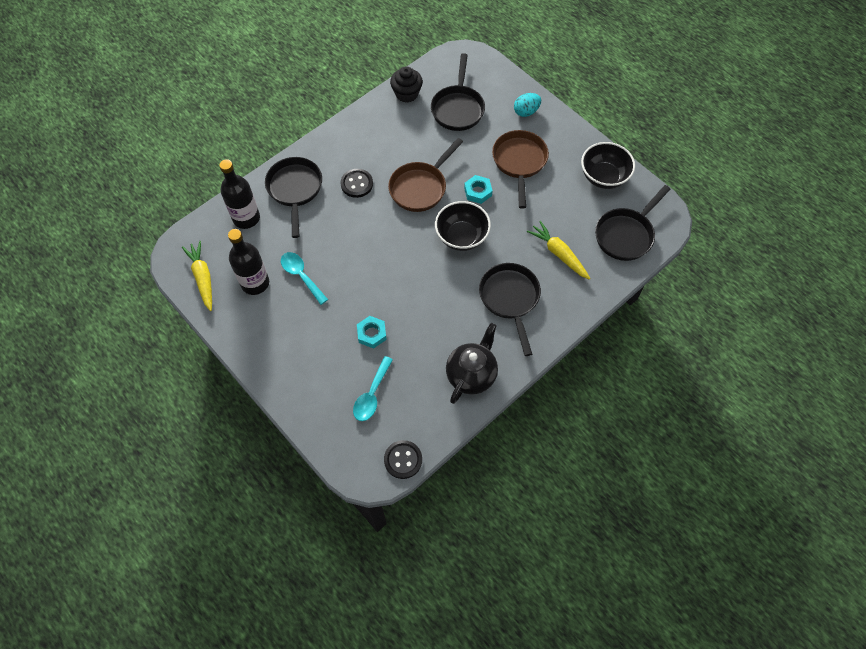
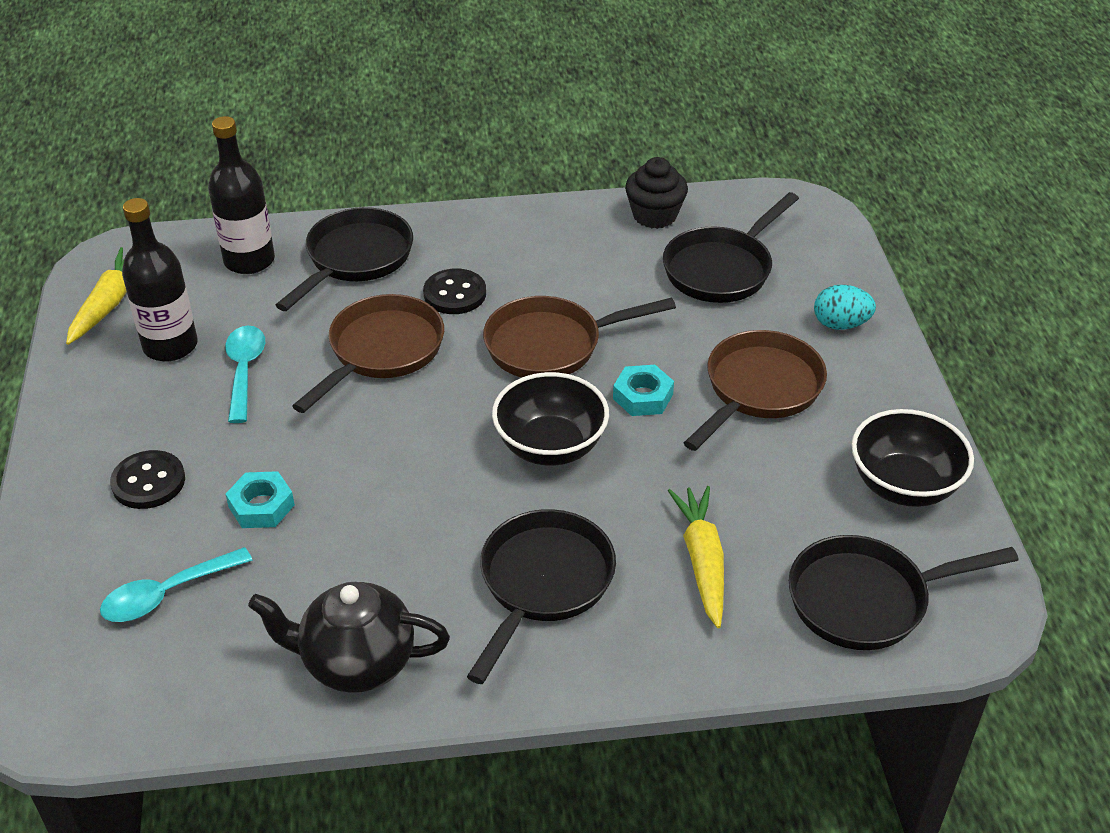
camera: 35 degrees right, 20 degrees down
(352, 231) = (382, 351): none -> brown pan
(403, 460) = (107, 725): black button -> black button (148, 482)
(471, 374) = (356, 662): black teapot -> black teapot turned 150 degrees counterclockwise

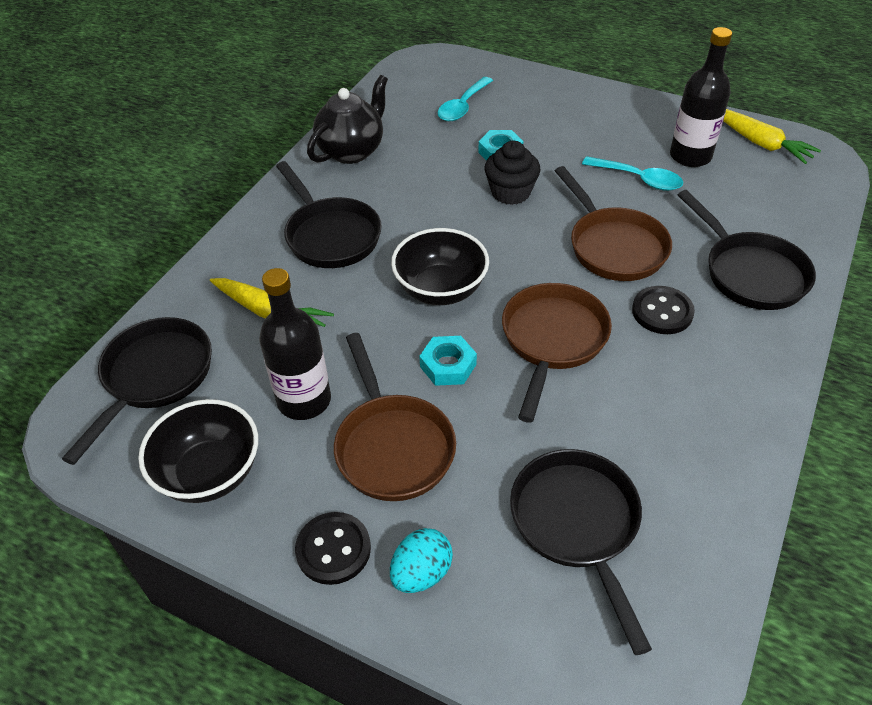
camera: 125 degrees right, 5 degrees up
(148, 482) = (558, 119): black button -> black button (333, 549)
(166, 594) = (463, 106): turquoise spoon -> turquoise spoon turned 150 degrees counterclockwise
(249, 261) = (780, 217): black bottle -> black bottle (304, 400)
(654, 215) = (709, 521): black cupcake -> black cupcake (510, 192)

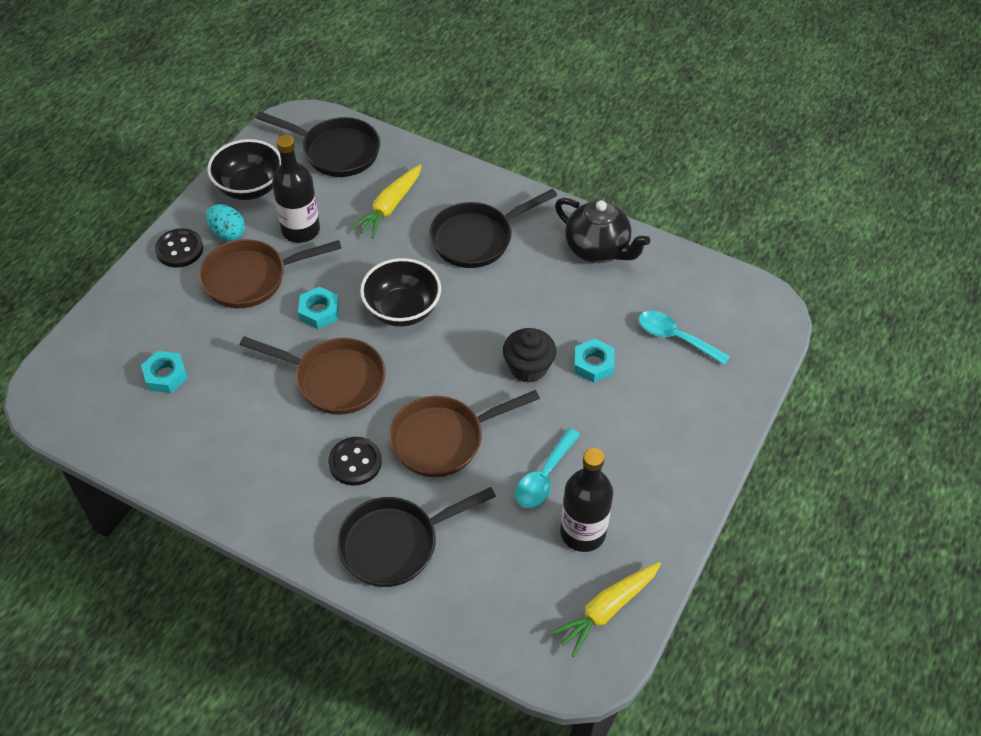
camera: 90 degrees right, 5 degrees up
(421, 573) = (152, 292): turquoise egg -> turquoise egg (228, 233)
(577, 524) = (165, 375): black pan -> turquoise nut

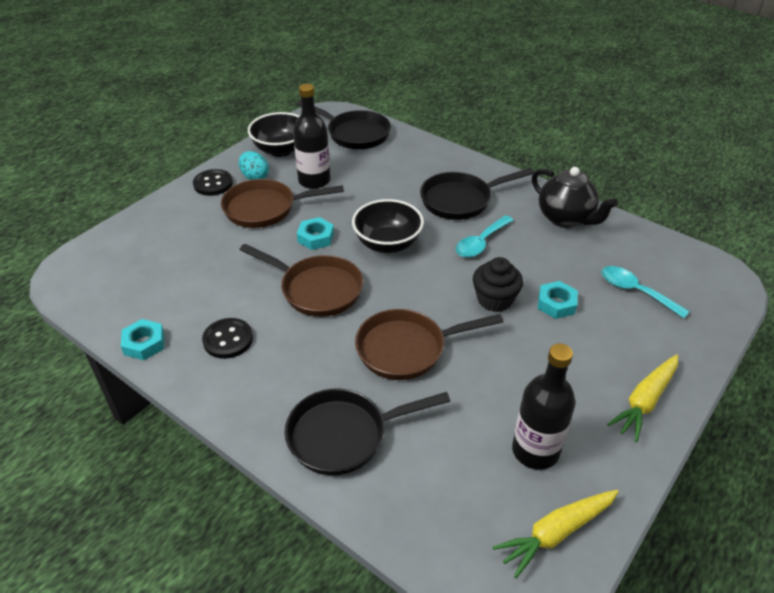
camera: 10 degrees right, 10 degrees down
(165, 375) = (172, 270): turquoise nut -> turquoise nut (144, 343)
(355, 462) = (320, 358): black button -> black button (228, 339)
(389, 207) = (390, 172): yellow carrot -> yellow carrot (644, 401)
(544, 477) = (500, 394): turquoise spoon -> turquoise spoon (481, 243)

